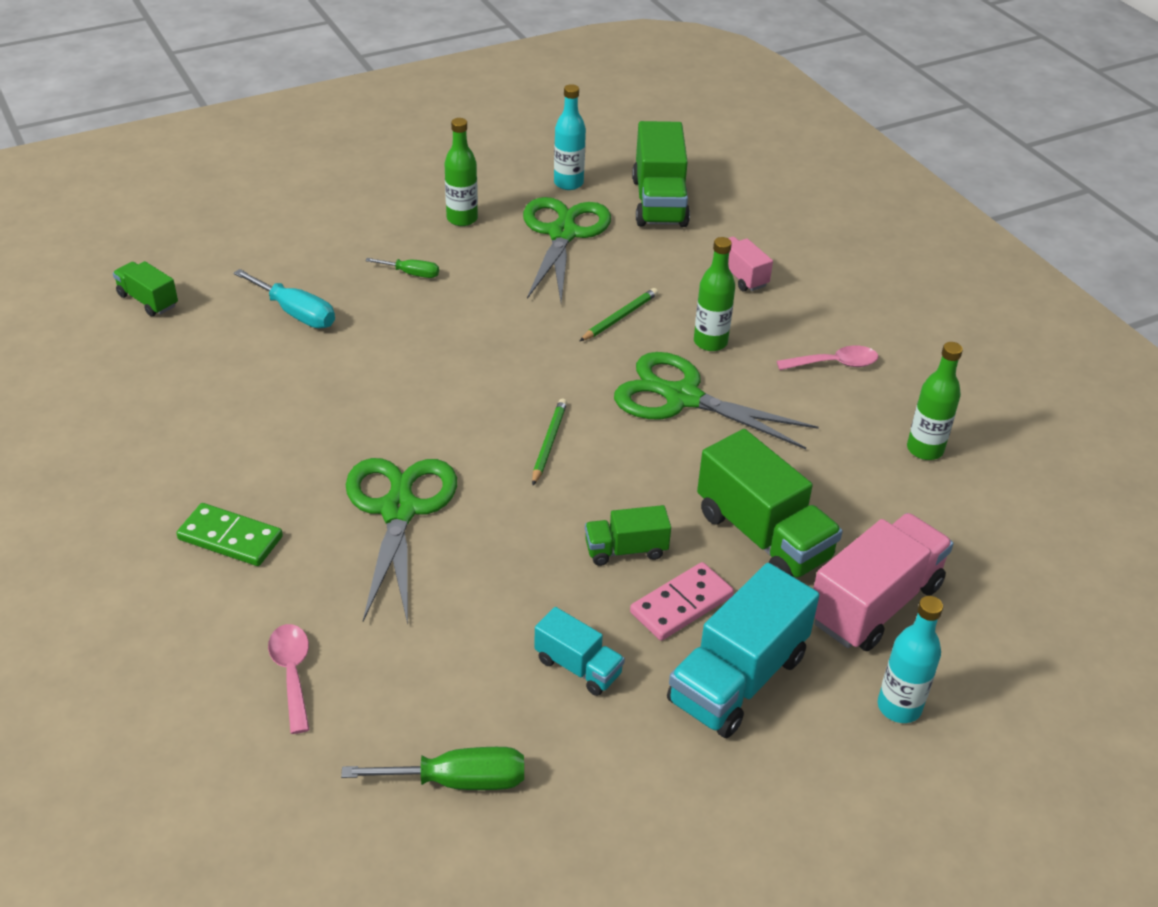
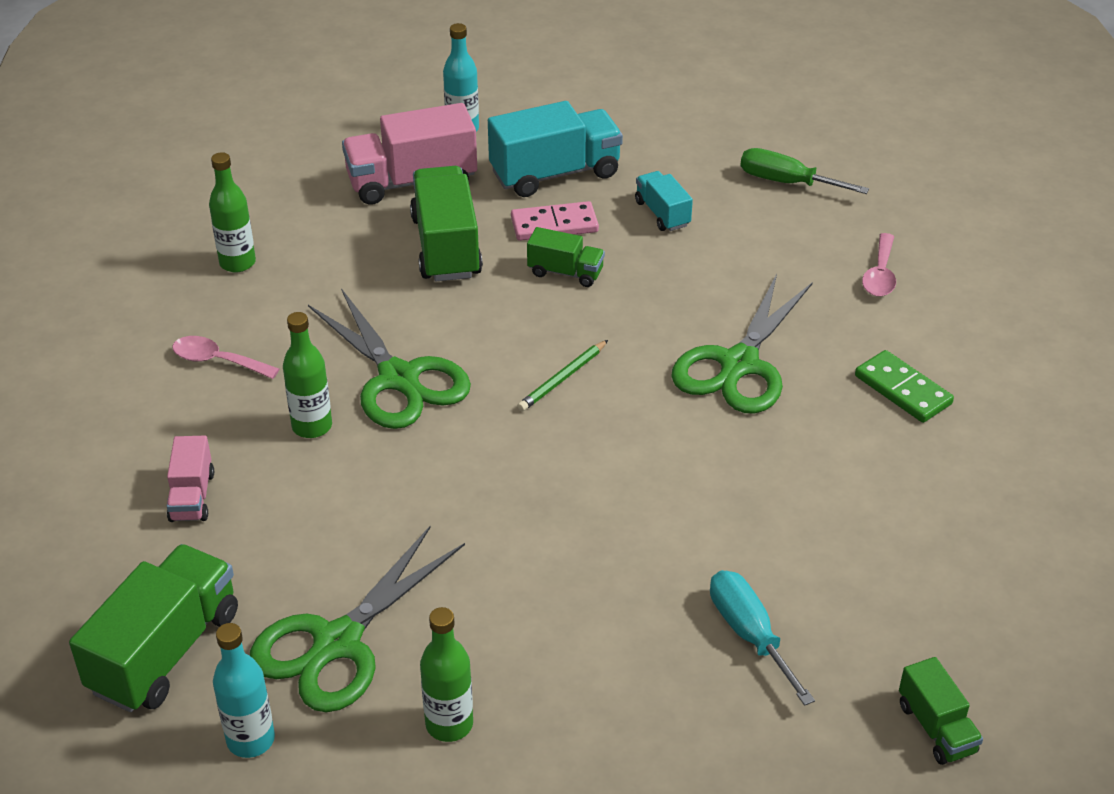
camera: 150 degrees left, 0 degrees up
(411, 274) = (575, 646): green screwdriver -> none
(620, 317) = (377, 490): green pencil -> none

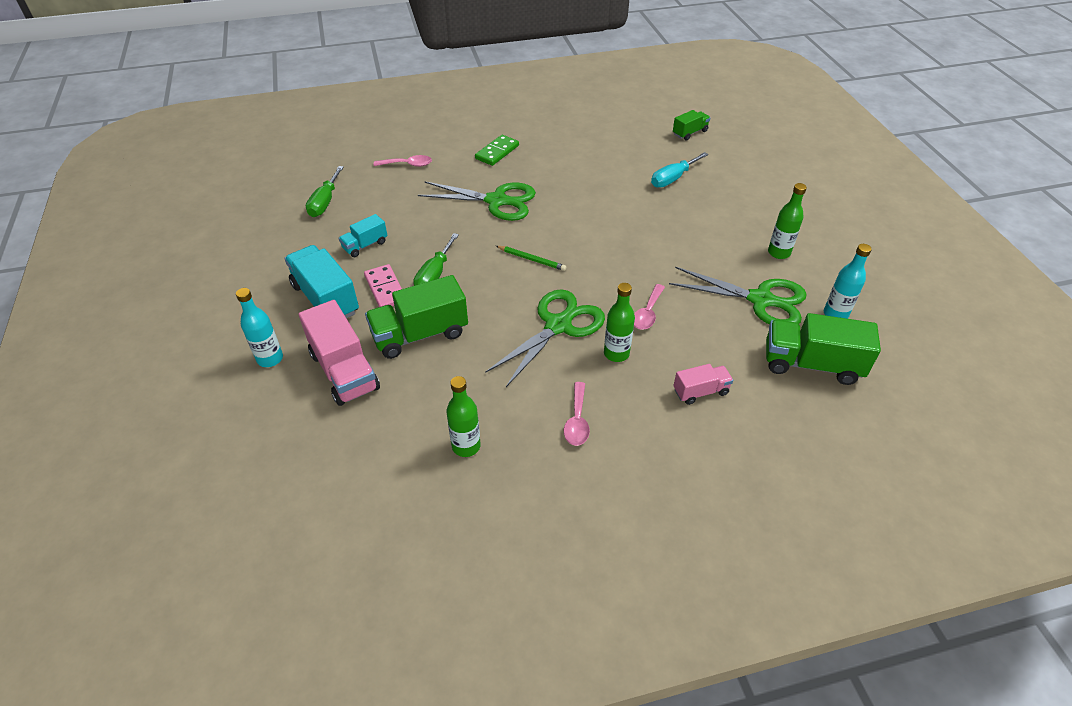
camera: 105 degrees left, 5 degrees up
(377, 483) = (647, 313): none -> pink spoon
(565, 272) = (434, 275): green truck -> green screwdriver

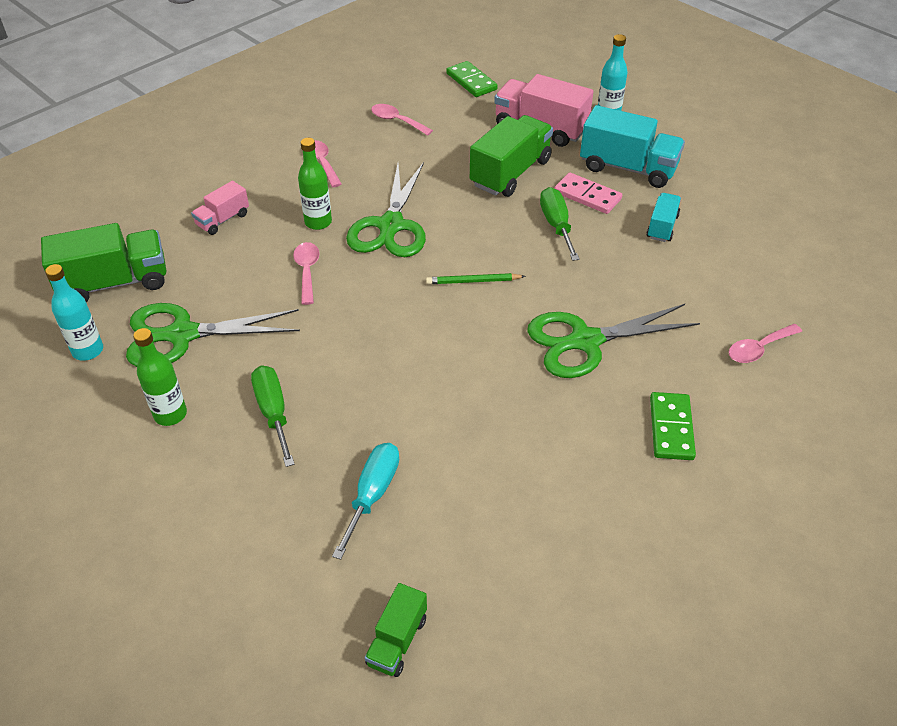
camera: 150 degrees right, 0 degrees up
(325, 202) = (773, 255): green screwdriver -> green screwdriver (273, 412)
(339, 471) = (471, 81): none -> green domino
(466, 446) = (396, 121): green bottle -> pink spoon

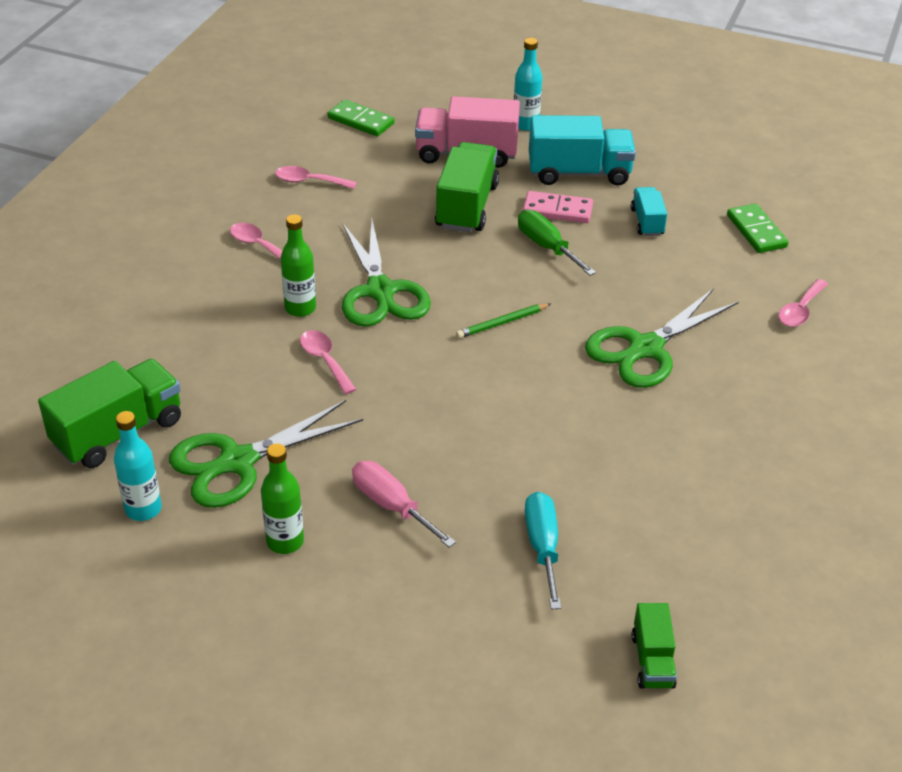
camera: 25 degrees left, 5 degrees down
(223, 220) = (192, 334): pink truck -> none
(273, 412) = (391, 506): green screwdriver -> pink screwdriver
(671, 428) = (769, 402): green domino -> green domino (756, 231)

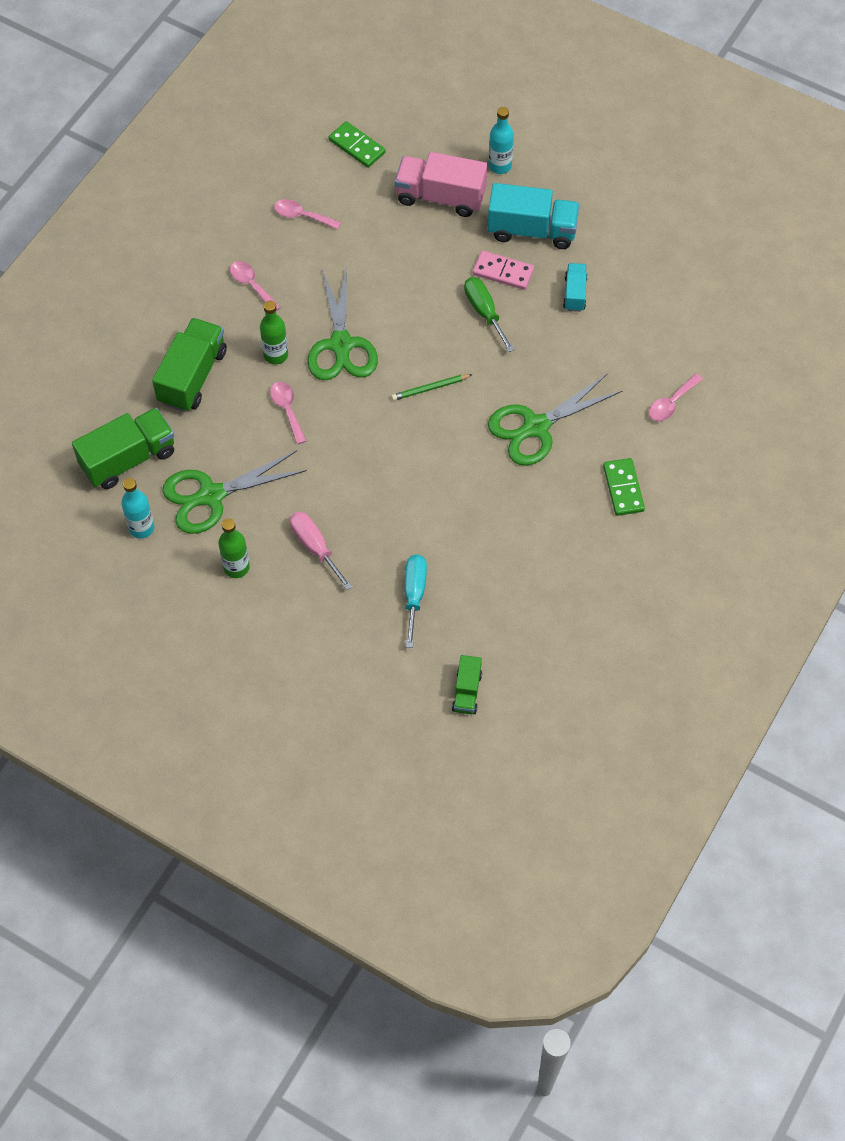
camera: 10 degrees right, 20 degrees up
(467, 206) = (428, 259): green truck -> green truck (192, 376)
(756, 231) = (663, 314): green domino -> green domino (623, 488)

